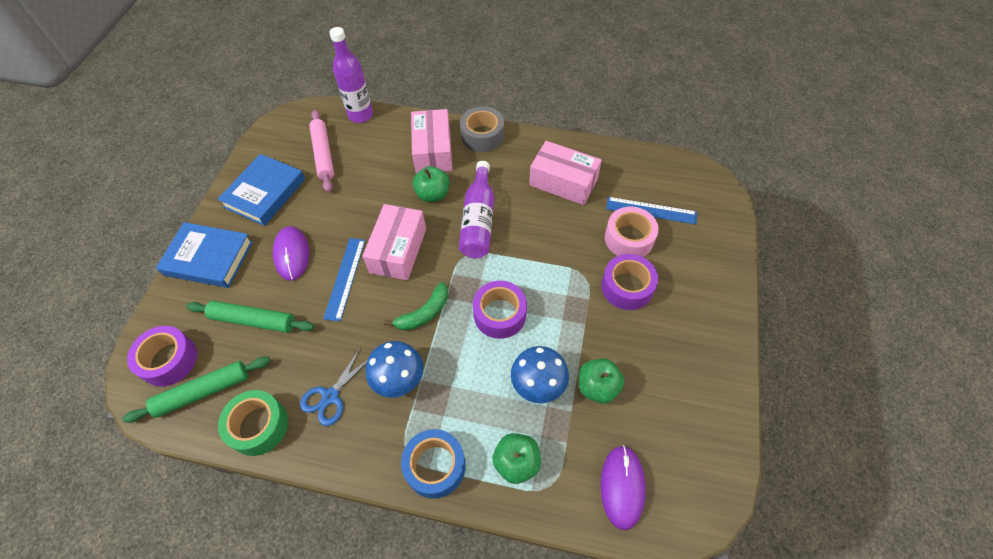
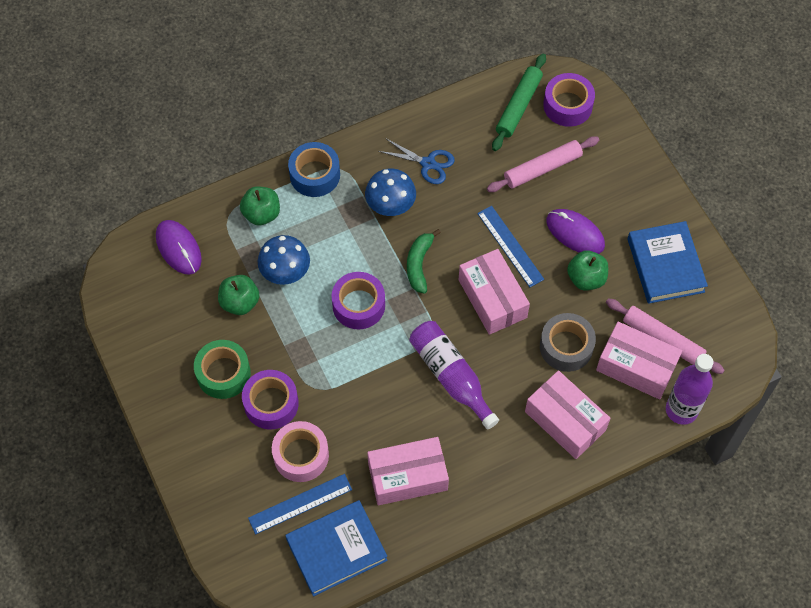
camera: 140 degrees right, 5 degrees up
(209, 258) = (636, 183): blue book -> blue book (336, 550)
(253, 320) = (542, 168): green rolling pin -> pink rolling pin
(258, 426) = (456, 115): green tape -> green tape (223, 373)
(330, 396) = (428, 163): blue scissors -> blue scissors turned 120 degrees clockwise
(357, 151) = (636, 367): none -> pink box
(433, 194) = (517, 372): green apple -> green apple (586, 278)
(482, 136) = (535, 476): grey tape -> grey tape (566, 347)

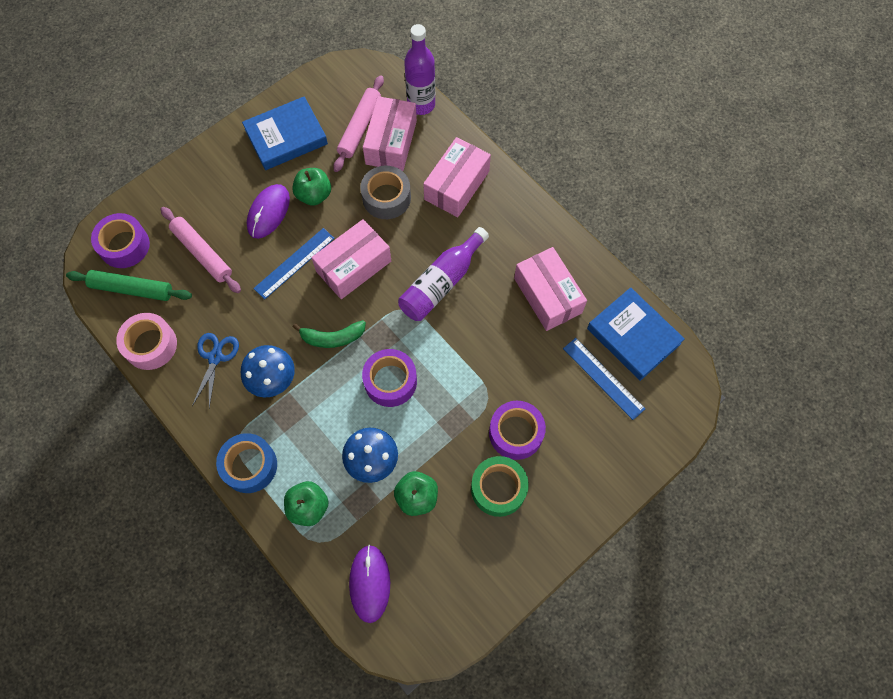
camera: 105 degrees left, 5 degrees up
(178, 248) = (370, 583): purple mouse -> purple mouse turned 45 degrees counterclockwise
(301, 455) = (558, 391): pink tape -> pink tape (150, 345)

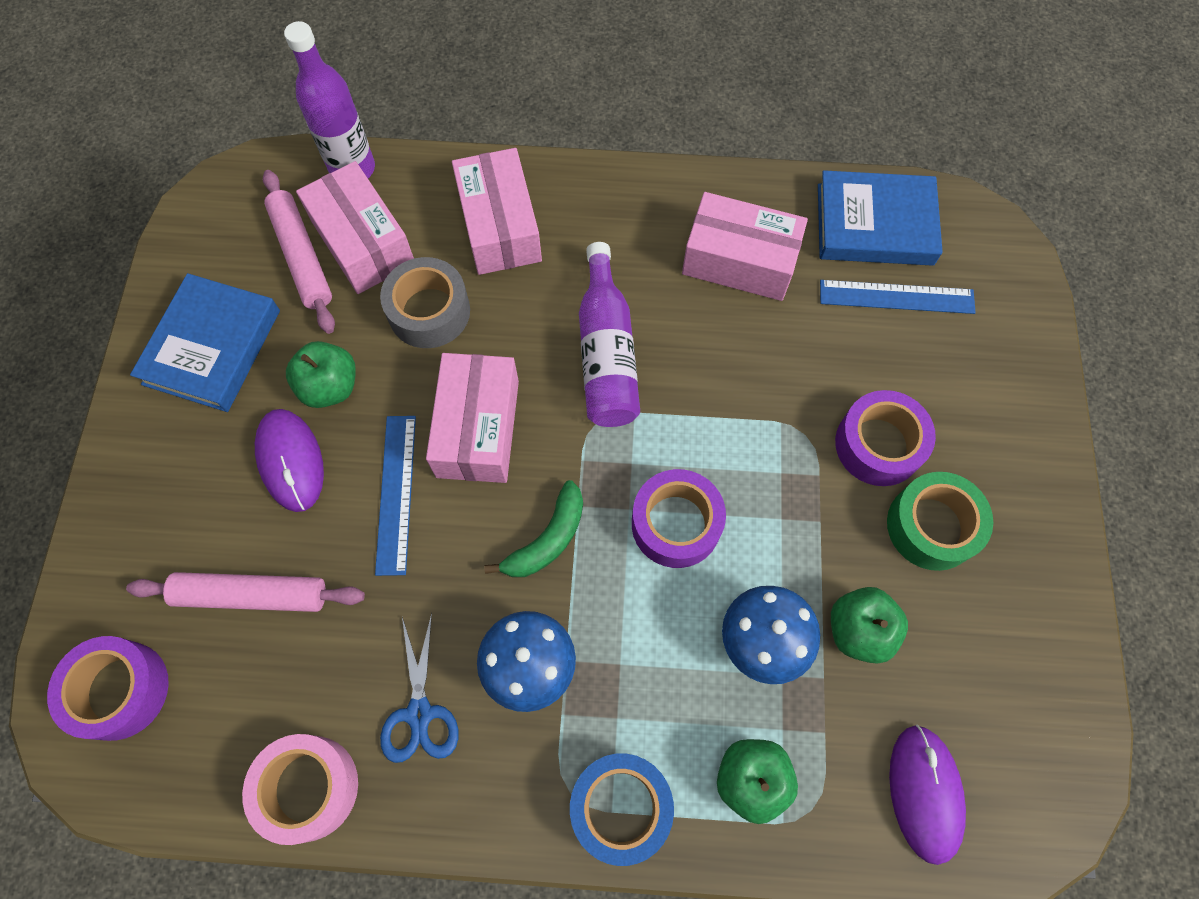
camera: 45 degrees left, 0 degrees up
(132, 289) = (196, 739): green rolling pin -> none
(215, 357) = (419, 713): blue scissors -> blue scissors turned 150 degrees counterclockwise
(370, 583) = (925, 793): purple mouse -> purple mouse turned 45 degrees clockwise

